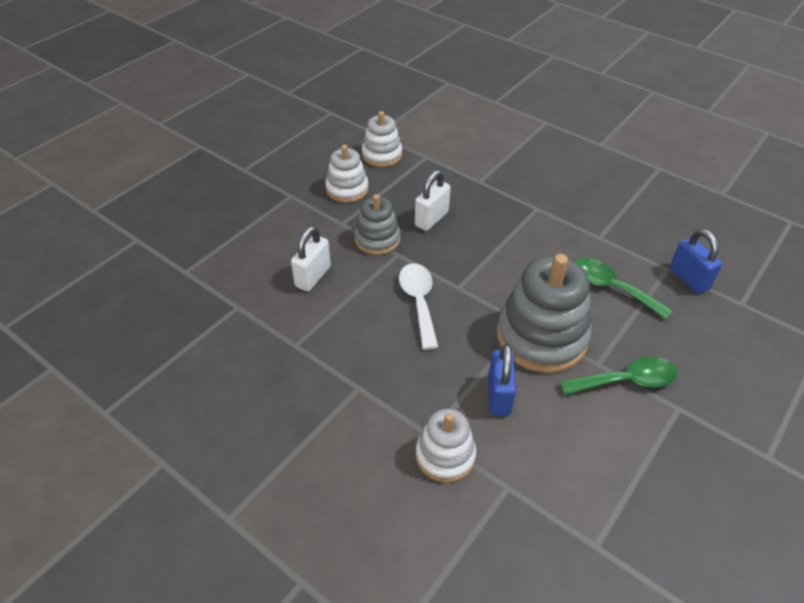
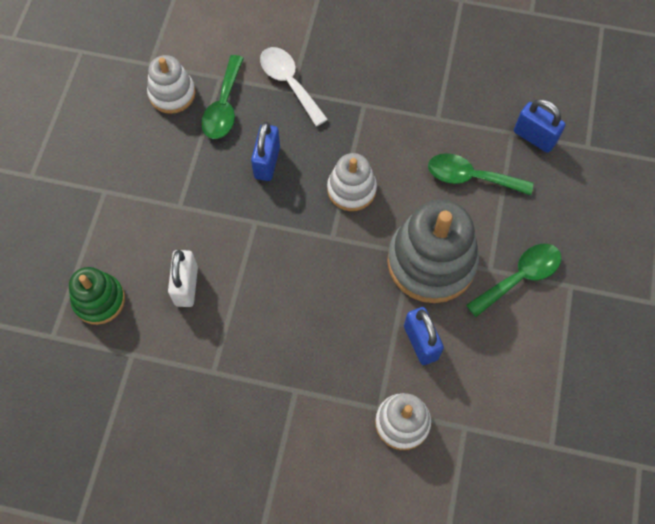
camera: 25 degrees left, 20 degrees up
(238, 261) = (99, 300): none -> green stacking toy
(347, 189) = (160, 158): white stacking toy -> white stacking toy (351, 189)
(377, 239) = (226, 212): grey stacking toy -> none
(418, 174) = (224, 106): none -> green spoon
(419, 302) = (303, 271): white spoon -> white spoon (289, 83)
(431, 219) = (267, 162): white padlock -> blue padlock

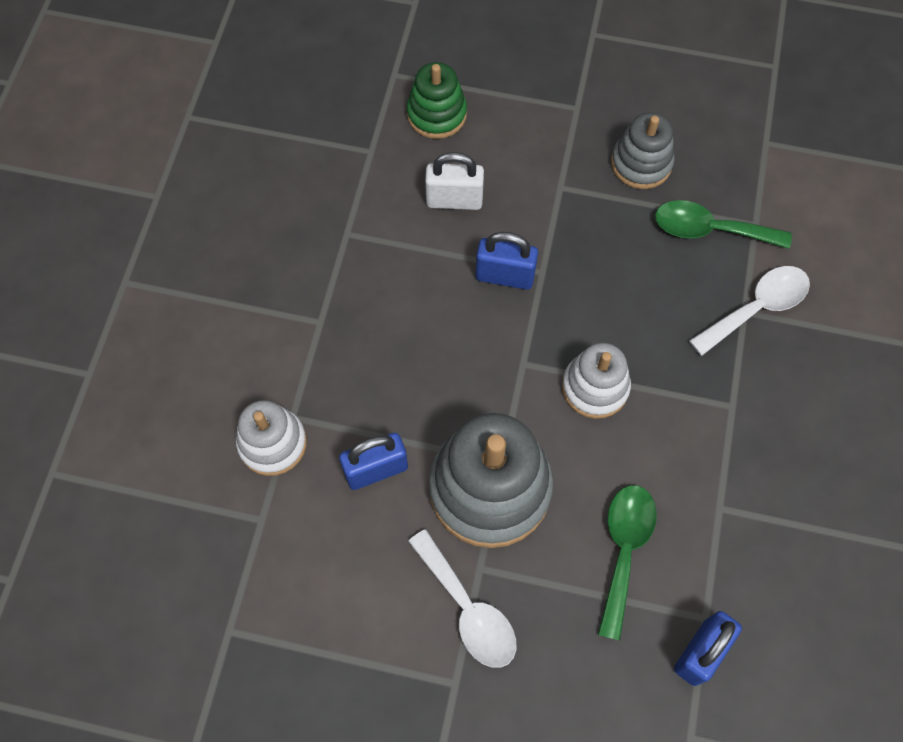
camera: 90 degrees right, 0 degrees up
(162, 148) = (641, 163): none -> grey stacking toy
(172, 94) = (723, 169): white stacking toy -> none
(267, 162) = (629, 283): blue padlock -> blue padlock (505, 276)
(520, 277) = (468, 609): green spoon -> white spoon

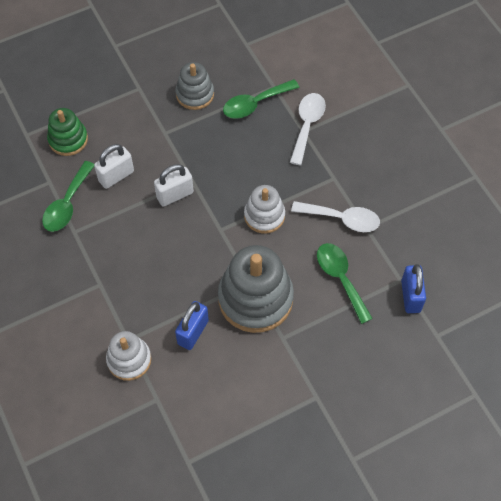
camera: 40 degrees left, 5 degrees down
(368, 193) = (67, 204): none -> green spoon
(468, 609) = (293, 360): white spoon -> white spoon (342, 219)
(505, 276) = (175, 195): blue padlock -> white padlock

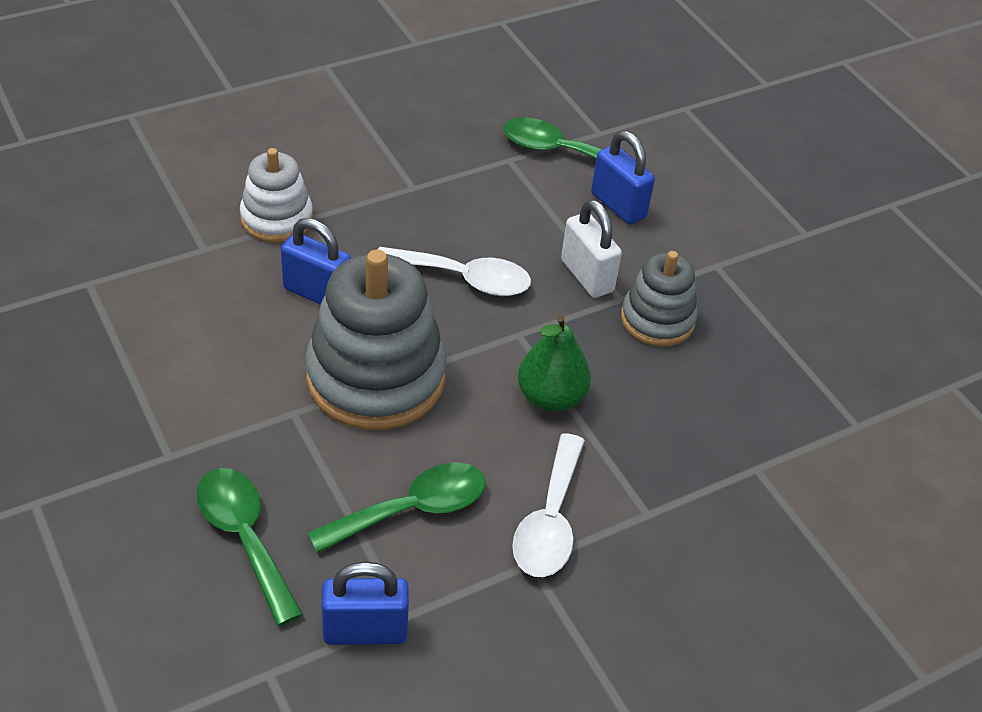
camera: 85 degrees right, 15 degrees down
(68, 139) = (683, 151): green stacking toy -> none
(116, 176) = (618, 205): white padlock -> blue padlock
(195, 94) = (810, 307): grey stacking toy -> grey stacking toy (657, 319)
(255, 104) = (807, 394): green spoon -> green spoon (244, 537)
(264, 216) = (551, 397): white stacking toy -> green pear
(307, 125) = (771, 476): white spoon -> white spoon (464, 278)

